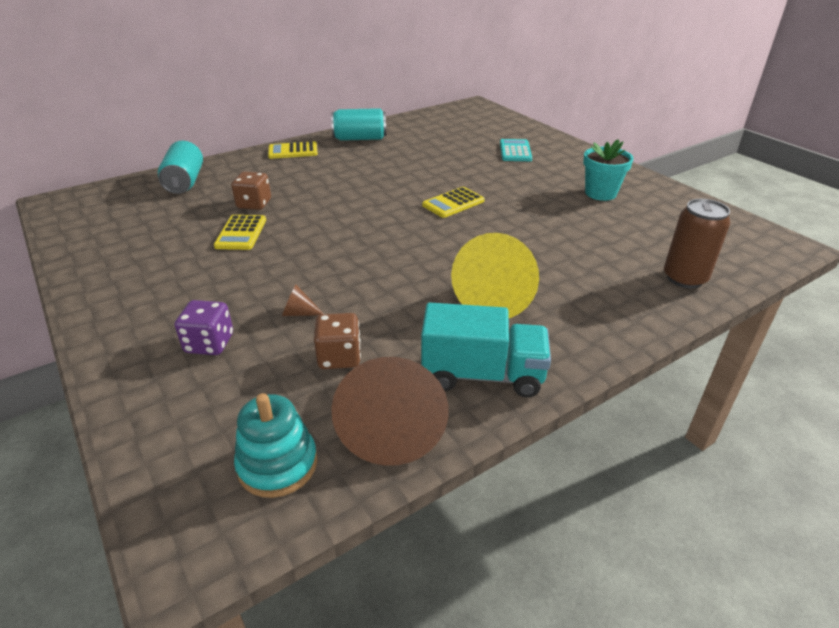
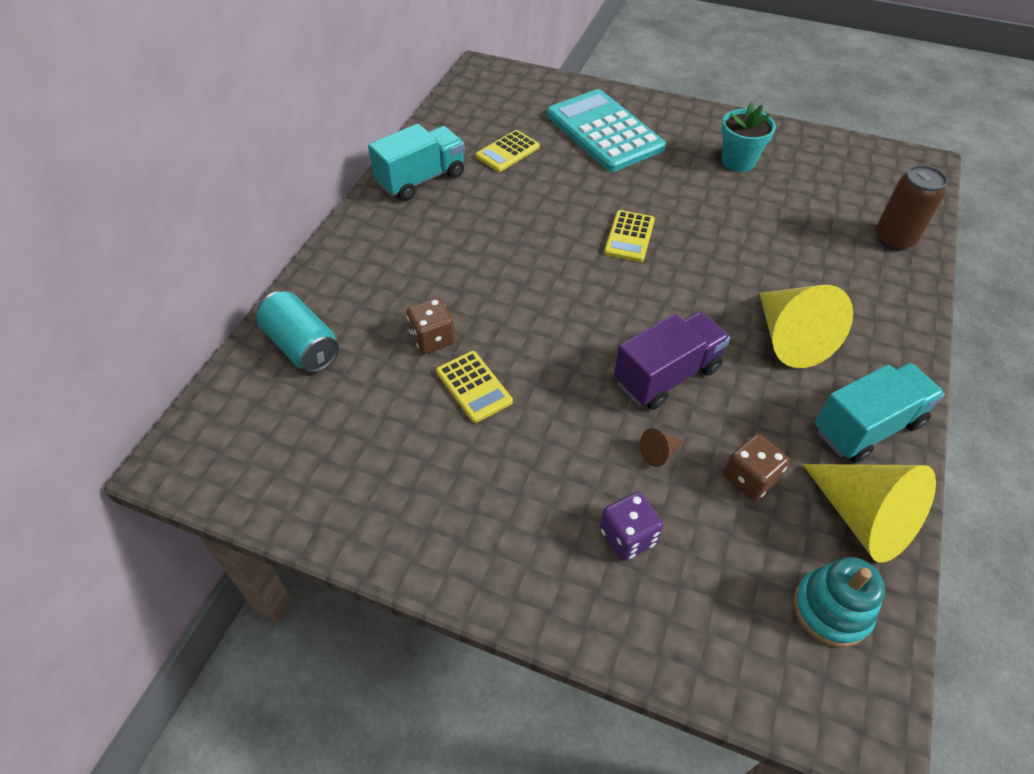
camera: 35 degrees left, 15 degrees up
(293, 151) = (368, 234): yellow calculator -> yellow calculator (507, 152)
(360, 138) = (421, 179): turquoise can -> turquoise truck
(368, 278) = (666, 375): none -> purple truck
(391, 426) = (863, 518): brown cone -> yellow cone
(515, 151) = (604, 131): turquoise calculator -> turquoise calculator, size x2.00

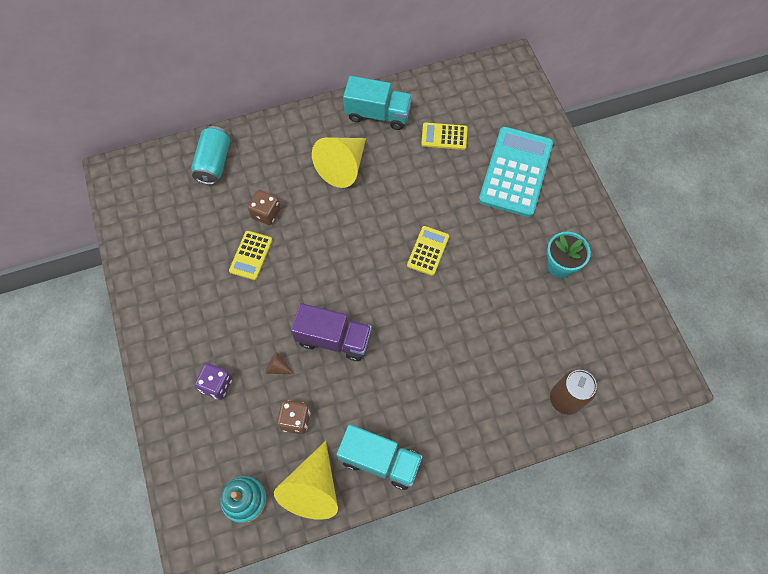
camera: 50 degrees right, 15 degrees up
(629, 236) = (428, 251): yellow calculator -> yellow calculator turned 135 degrees clockwise
(790, 338) = (416, 385): yellow cone -> yellow cone (343, 166)

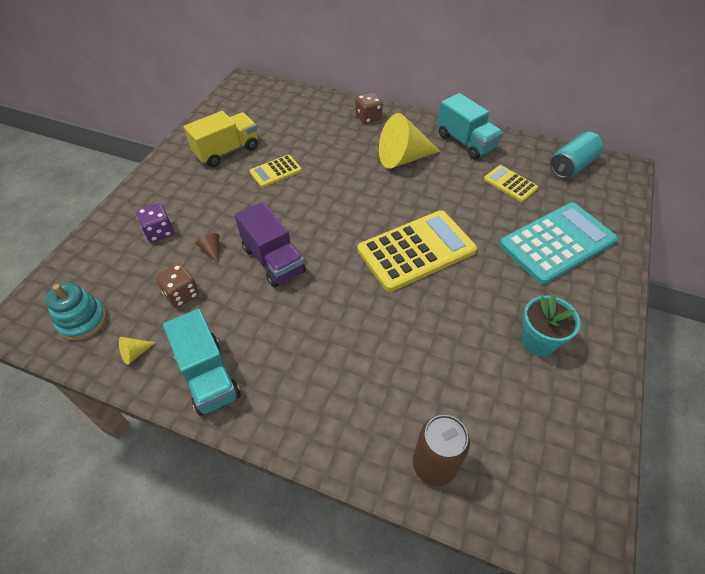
camera: 40 degrees right, 15 degrees down
(185, 265) = (226, 151): none -> yellow truck
(214, 163) = (312, 108): turquoise can -> turquoise can (572, 166)
(266, 213) = (315, 154): brown dice -> brown dice (368, 118)
(312, 488) = (135, 353): yellow cone -> yellow cone, size x0.40
(428, 251) = (416, 250): yellow calculator -> yellow calculator, size x2.00

